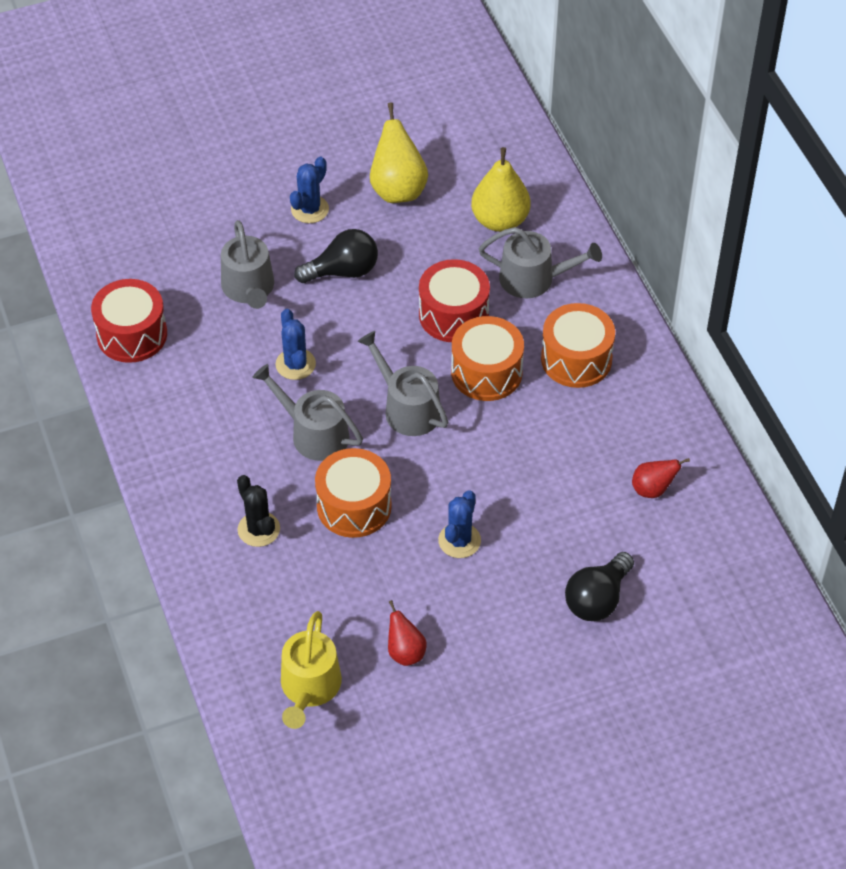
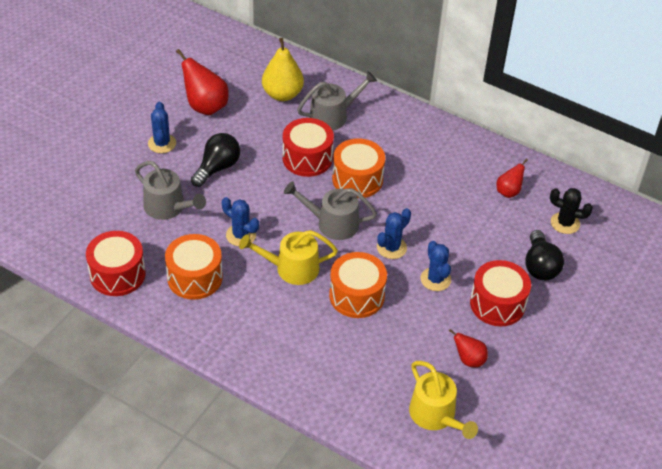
camera: 40 degrees left, 5 degrees down
(258, 529) = (313, 343): black cactus -> black cactus (565, 223)
(314, 433) = (291, 268): grey watering can -> yellow watering can
(398, 189) = (205, 106): yellow pear -> red pear
(446, 475) = (391, 248): none -> blue cactus
(501, 611) = (497, 304): none -> red drum
(576, 359) = (399, 146): orange drum -> orange drum (195, 277)

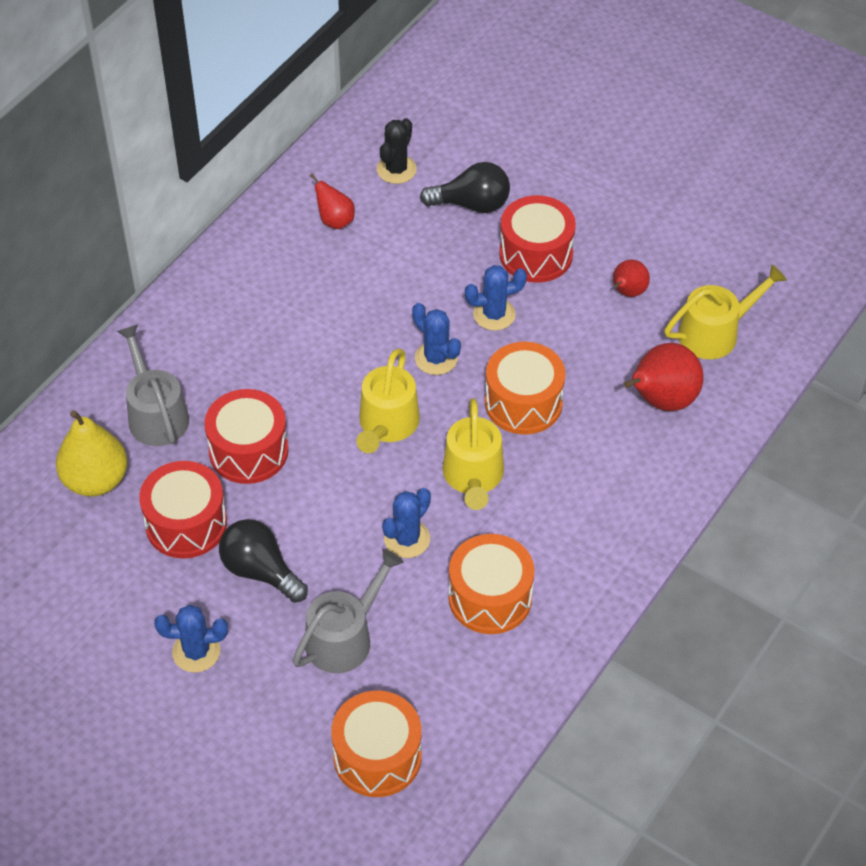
camera: 85 degrees left, 5 degrees up
(117, 274) = (483, 701): red drum -> red drum (186, 524)
(205, 106) = (111, 590): red pear -> red pear (661, 400)
(332, 223) = (387, 425): grey watering can -> yellow watering can
(357, 179) = (298, 390): orange drum -> orange drum (377, 756)

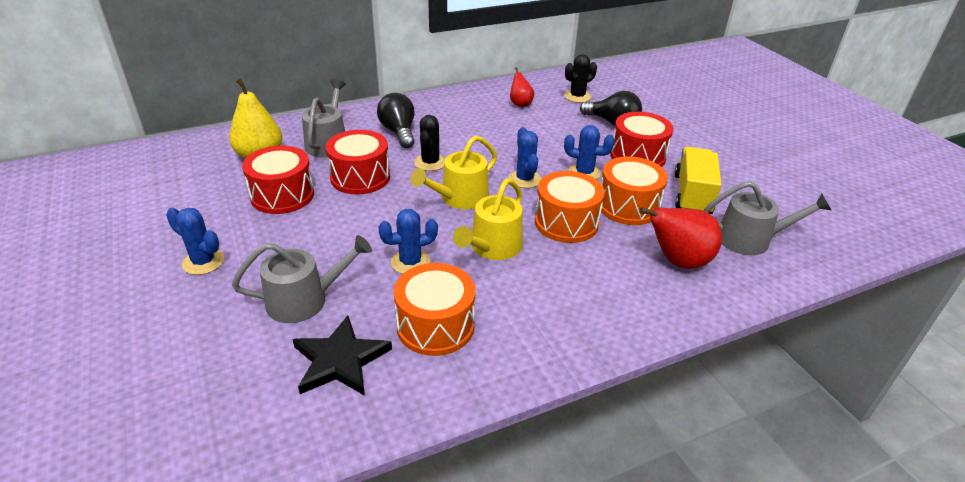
camera: 30 degrees right, 15 degrees down
(260, 571) = (296, 237): black light bulb -> black light bulb (399, 132)
(308, 386) = (430, 162): none -> black cactus
(377, 756) = (236, 394): orange drum -> orange drum (628, 206)
(436, 678) = (340, 360): none -> black star
(627, 292) = (692, 195): red pear -> yellow truck
(715, 333) = (750, 239): yellow watering can -> grey watering can

